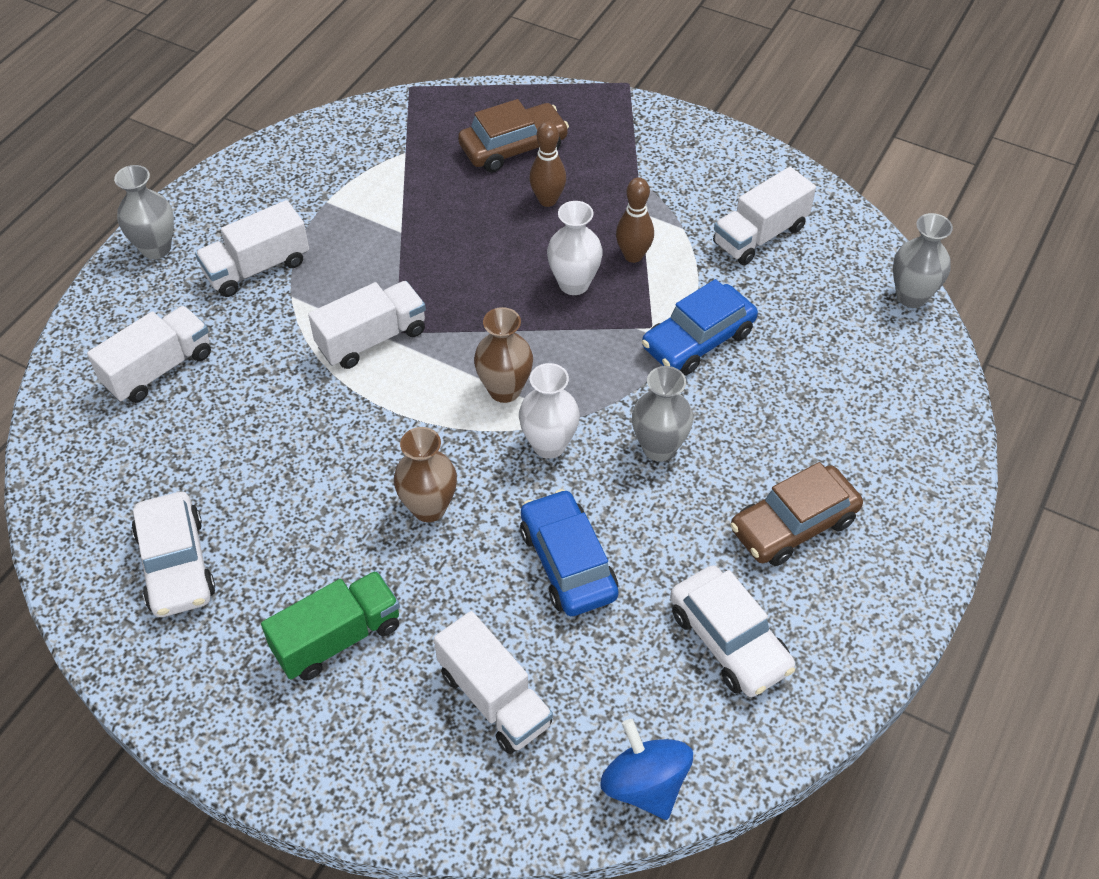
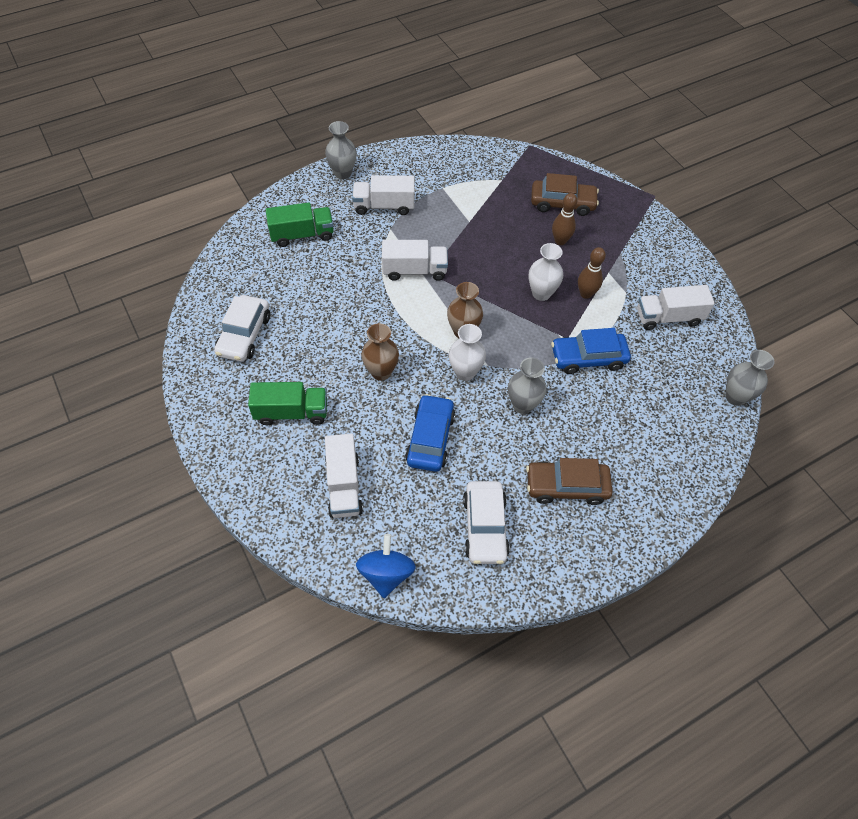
camera: 30 degrees right, 5 degrees up
(158, 369) = (302, 235): white truck -> green truck

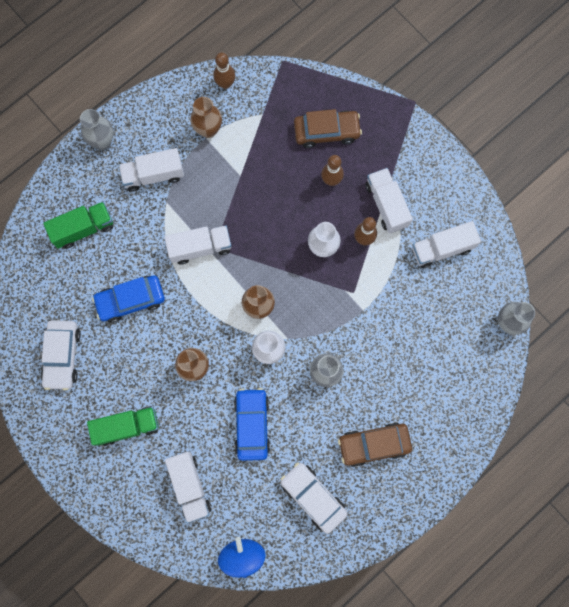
camera: 10 degrees left, 20 degrees up
(446, 182) = (208, 130): none -> brown vase
(471, 152) = (225, 84): none -> brown bowling pin
(485, 527) = (313, 497): white car -> white car turned 150 degrees clockwise
(588, 358) = (375, 310): blue car -> blue car (131, 300)
(614, 270) = (386, 205): none -> white truck

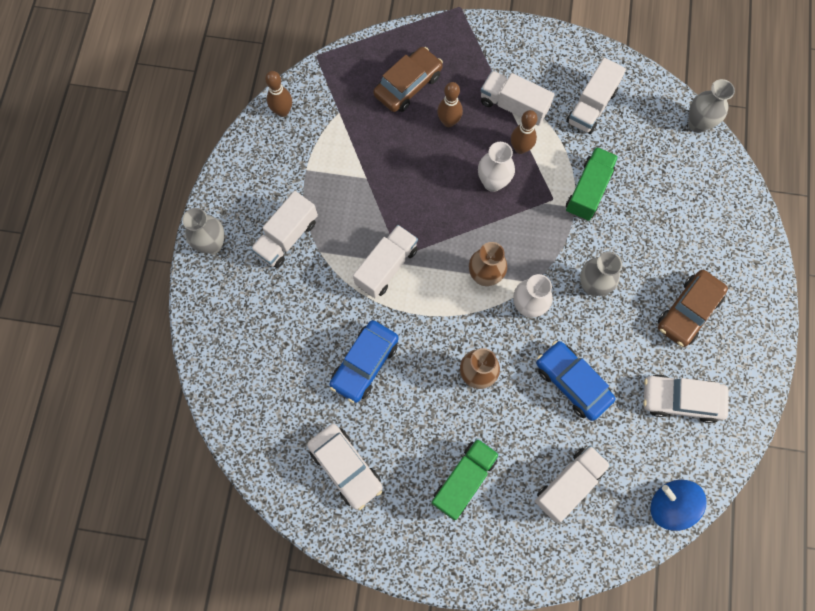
camera: 40 degrees left, 5 degrees down
(83, 229) = (263, 335): green truck -> green truck (588, 190)
(190, 486) = (568, 484): white truck -> white truck turned 75 degrees counterclockwise
(208, 130) = (302, 161): brown vase -> none

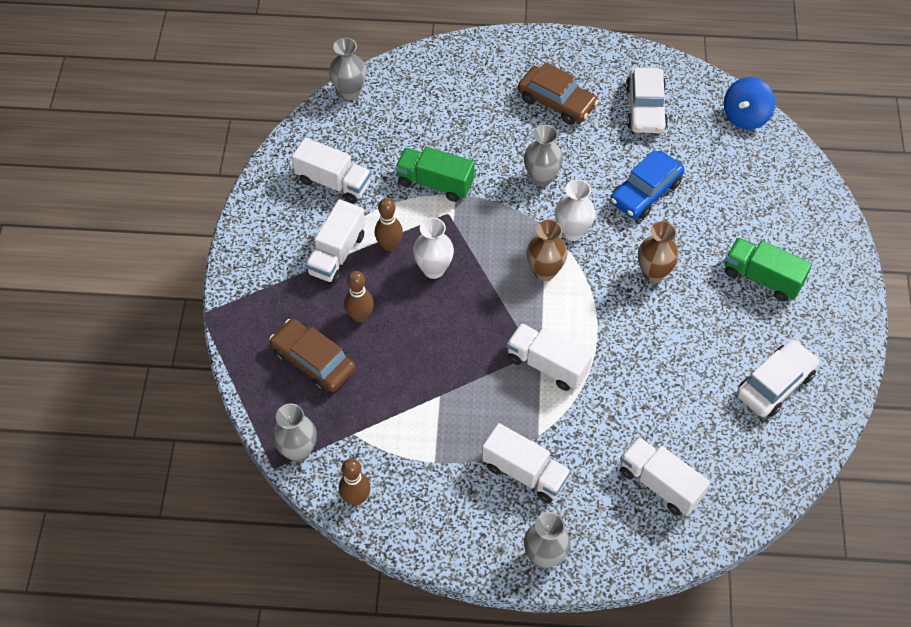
camera: 95 degrees left, 15 degrees down
(328, 72) = (298, 451): none -> grey vase
(365, 363) = (661, 376): blue car -> none
(568, 484) = (745, 193): white truck -> white truck (660, 484)

